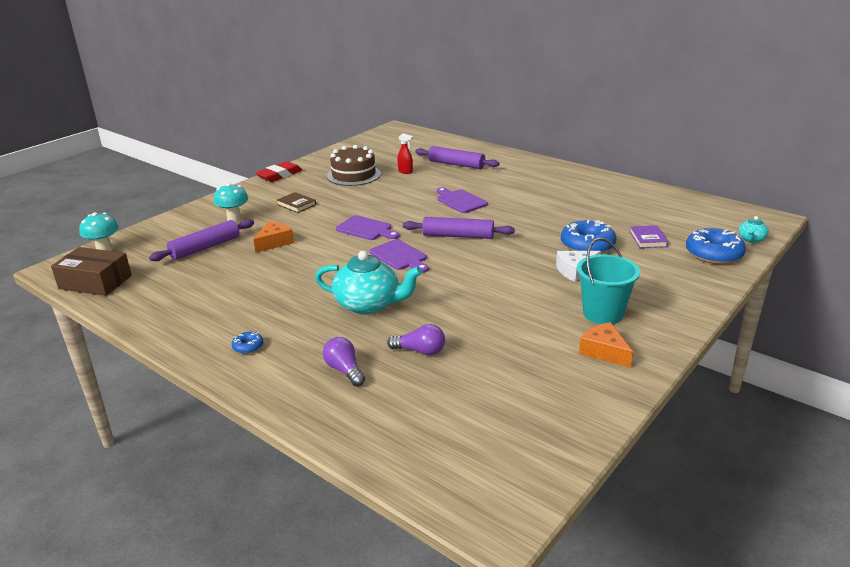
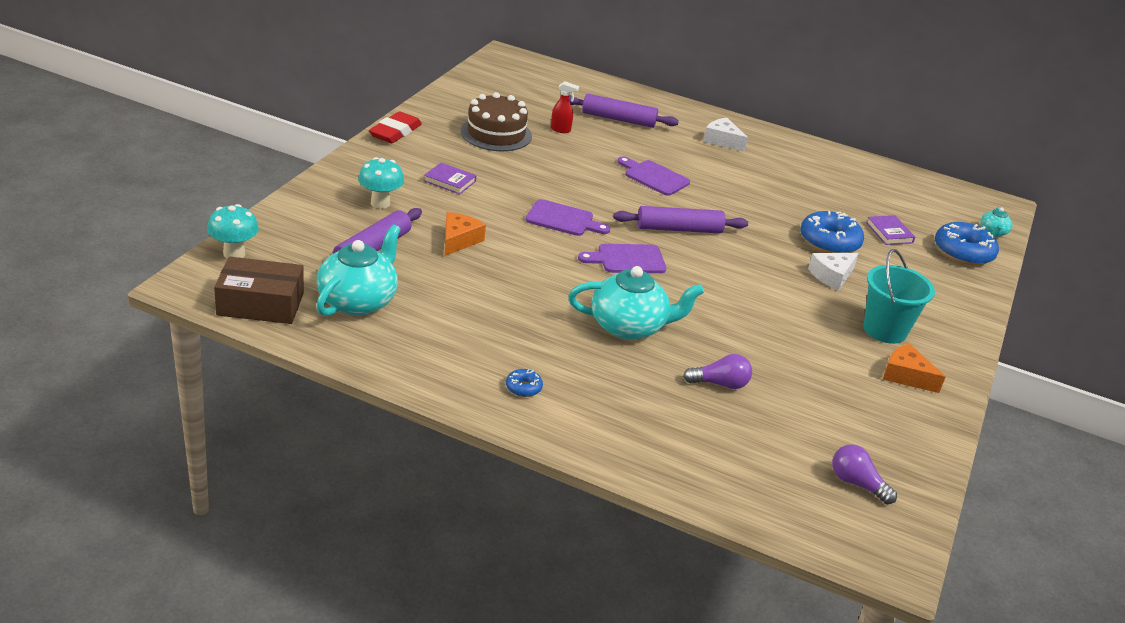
camera: 20 degrees left, 5 degrees up
(167, 281) = (358, 301): none -> turquoise teapot
(296, 204) = (449, 181): brown book -> purple book
(344, 370) = (652, 411): purple light bulb -> purple light bulb (857, 483)
(400, 256) = (627, 259): purple cutting board -> purple cutting board turned 135 degrees clockwise
(533, 176) = (722, 141): none -> white cheese

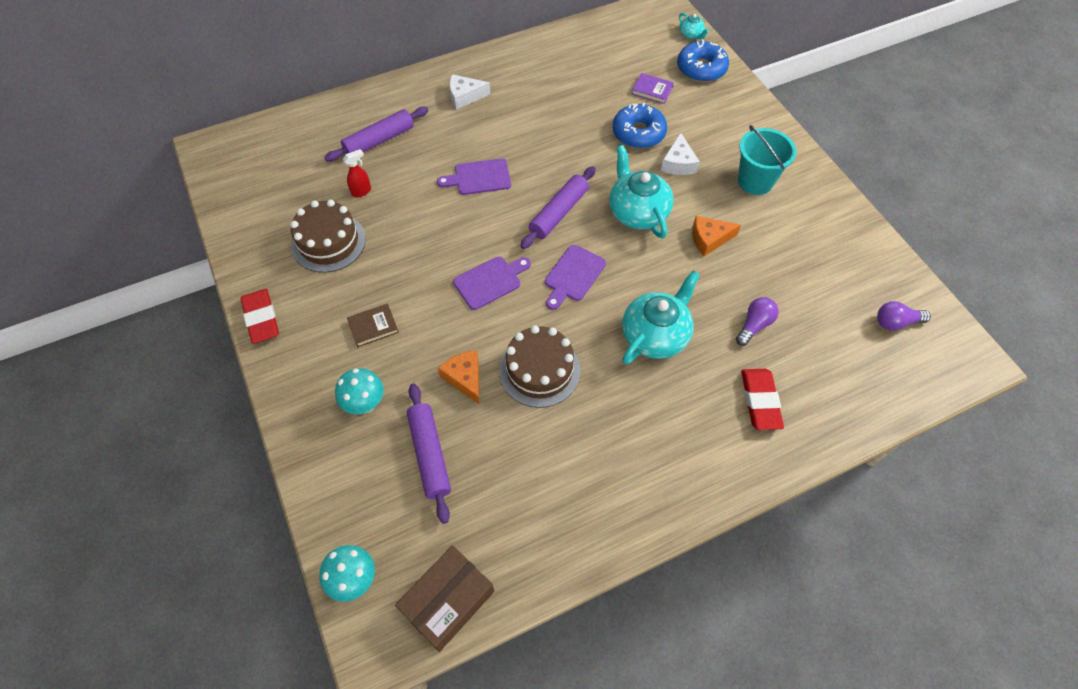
camera: 45 degrees left, 25 degrees up
(358, 301) = (496, 514): turquoise teapot -> turquoise teapot (637, 212)
(449, 181) = (373, 327): purple book -> brown book
(513, 275) = (539, 370): none -> brown cake
(523, 387) = (684, 461): blue donut -> none
(642, 415) = (760, 401): none -> red eraser
(906, 376) = (808, 208): orange cheese -> orange cheese (709, 239)

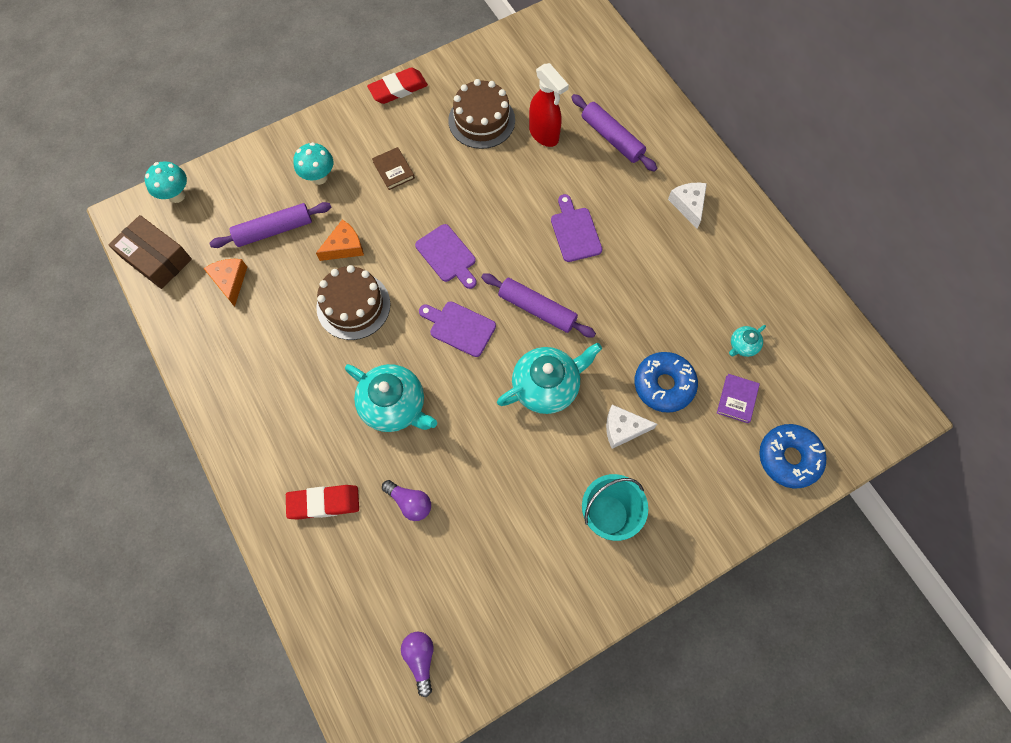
camera: 85 degrees right, 10 degrees up
(361, 191) = (544, 135): red spray bottle -> red spray bottle, size x1.83
(691, 35) = (851, 446): turquoise teapot -> turquoise teapot (743, 345)
(709, 239) = (517, 460): orange cheese -> orange cheese (230, 281)

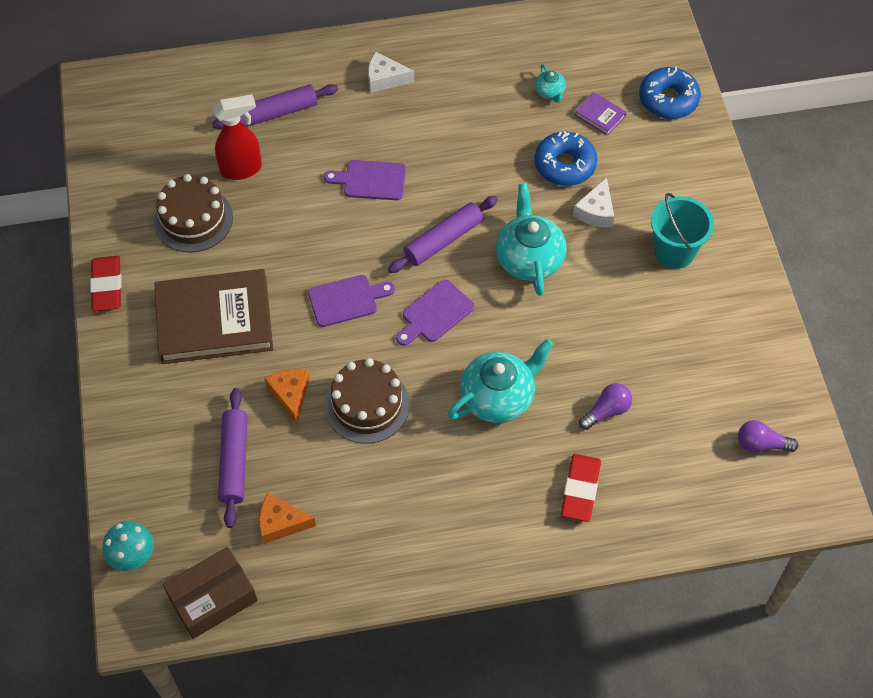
camera: 70 degrees left, 10 degrees down
(319, 177) = (186, 397): turquoise mushroom -> none
(393, 170) = (214, 321): brown book -> brown book, size x2.47

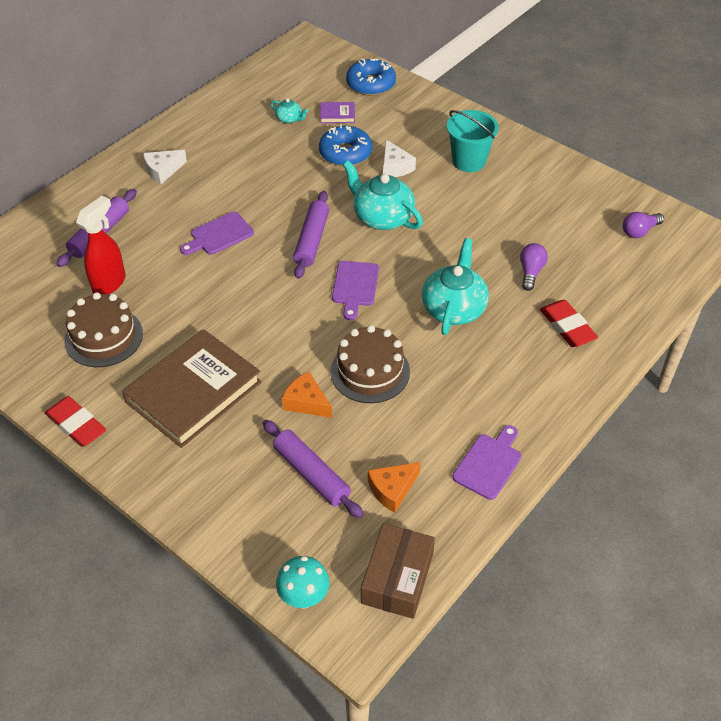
camera: 40 degrees left, 10 degrees down
(347, 300) = (282, 317): purple cutting board -> purple cutting board (489, 464)

